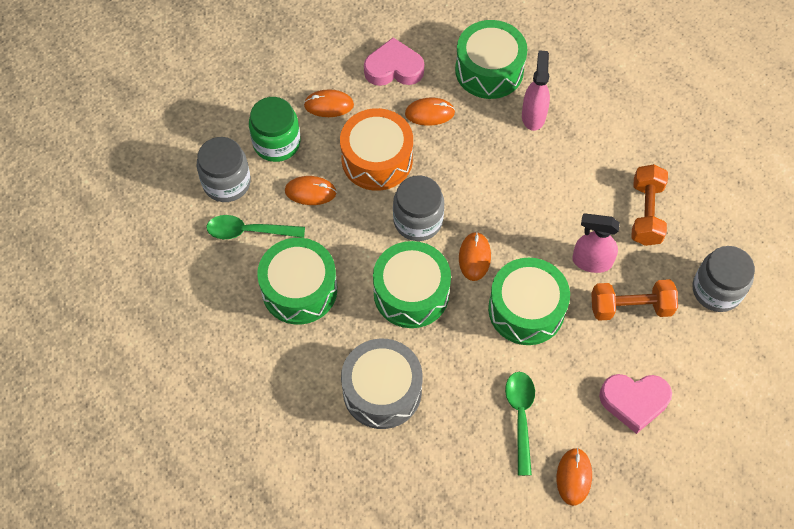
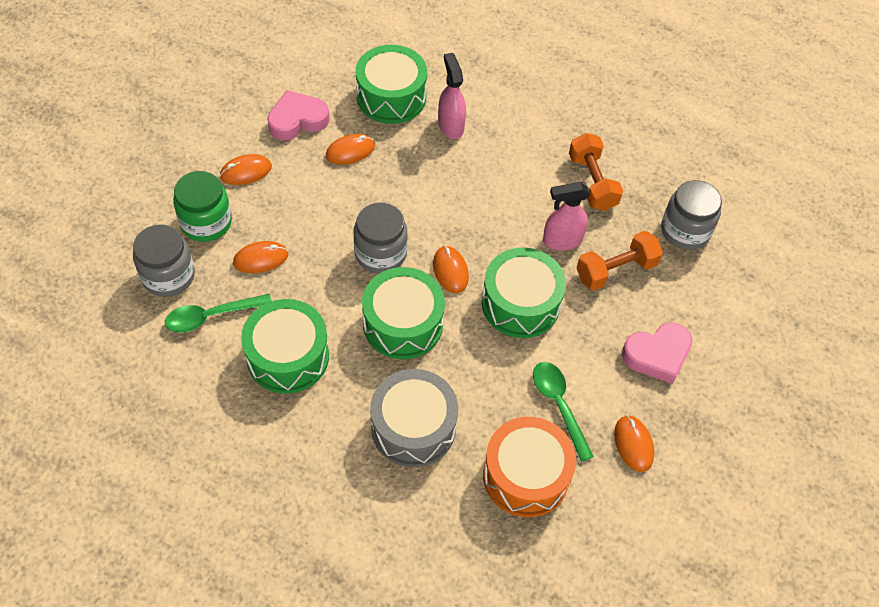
camera: 25 degrees left, 5 degrees down
(377, 159) = (316, 208): orange drum -> orange drum (526, 475)

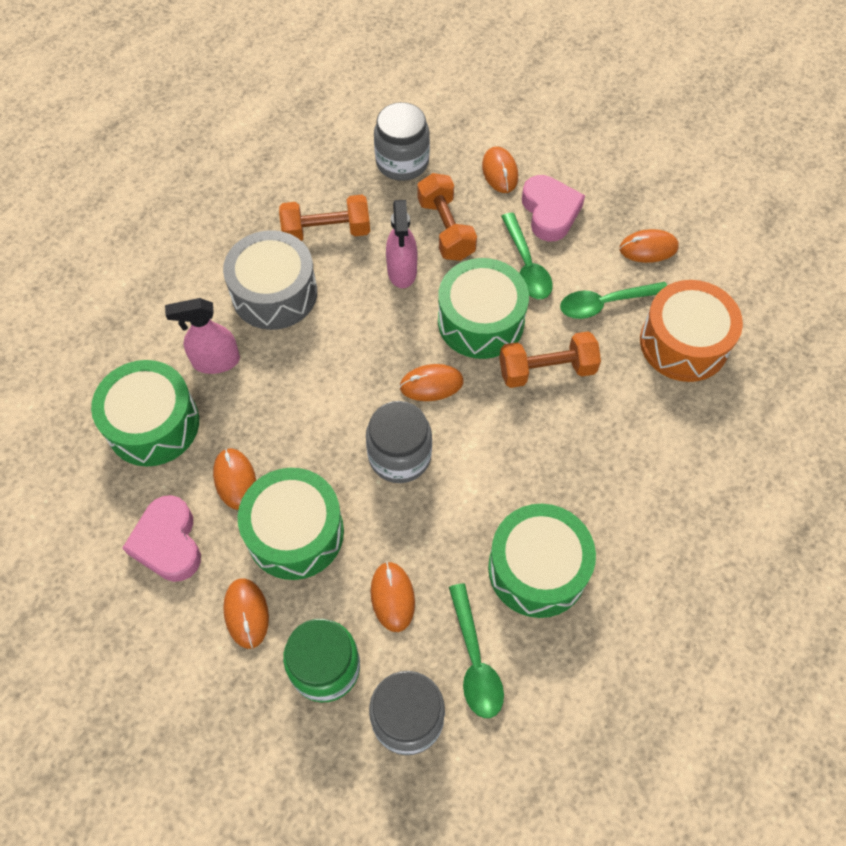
camera: 80 degrees left, 5 degrees up
(403, 324) = (499, 440): green drum -> green drum (295, 532)
(413, 427) = (630, 441): grey drum -> grey drum (274, 293)
(477, 357) = (546, 370): none -> orange dumbbell
(589, 337) = (526, 265): none -> green spoon
(695, 310) = (500, 172): none -> orange mouse

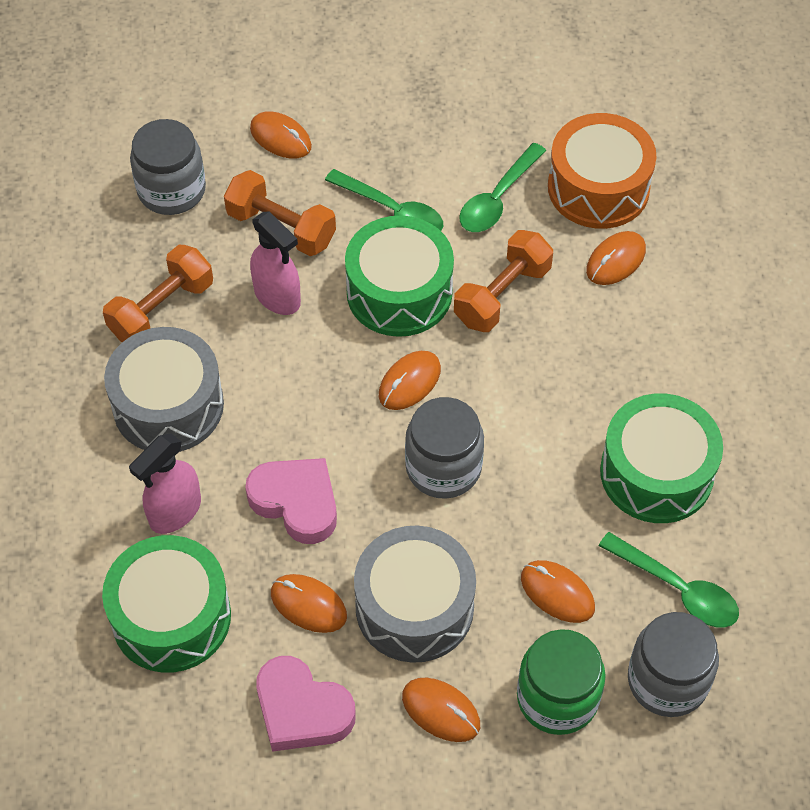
camera: 40 degrees left, 5 degrees down
(295, 532) = (414, 607): green drum -> grey drum
(550, 212) = (366, 146): pink heart -> pink heart (296, 502)
(648, 248) = (489, 121): orange mouse -> orange mouse (615, 260)

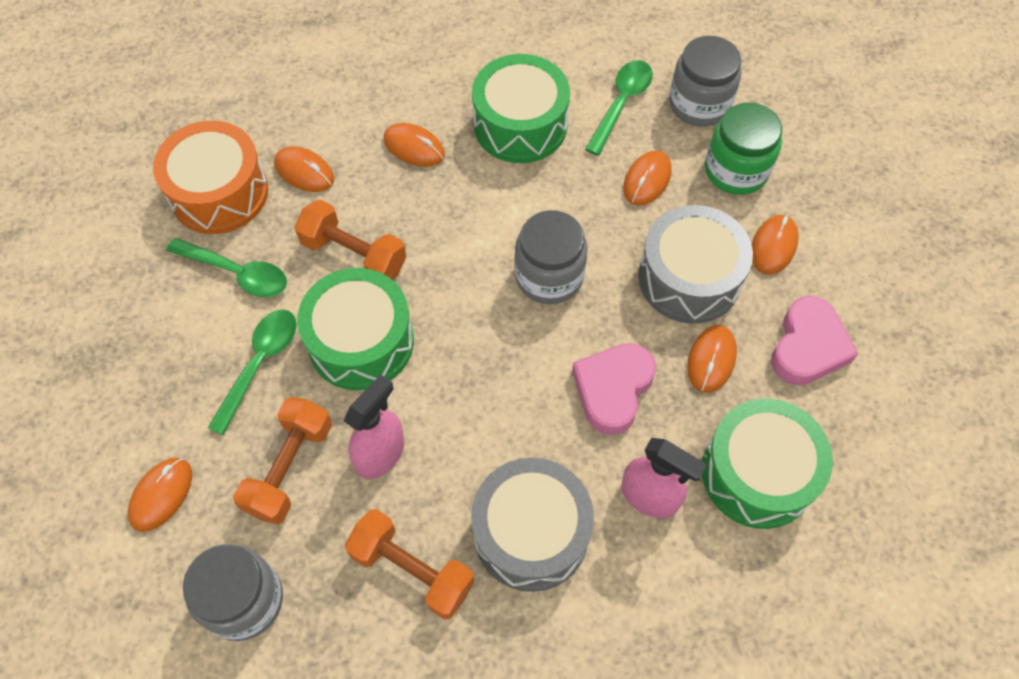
camera: 100 degrees left, 5 degrees up
(409, 382) = (464, 317): orange mouse -> orange mouse (414, 147)

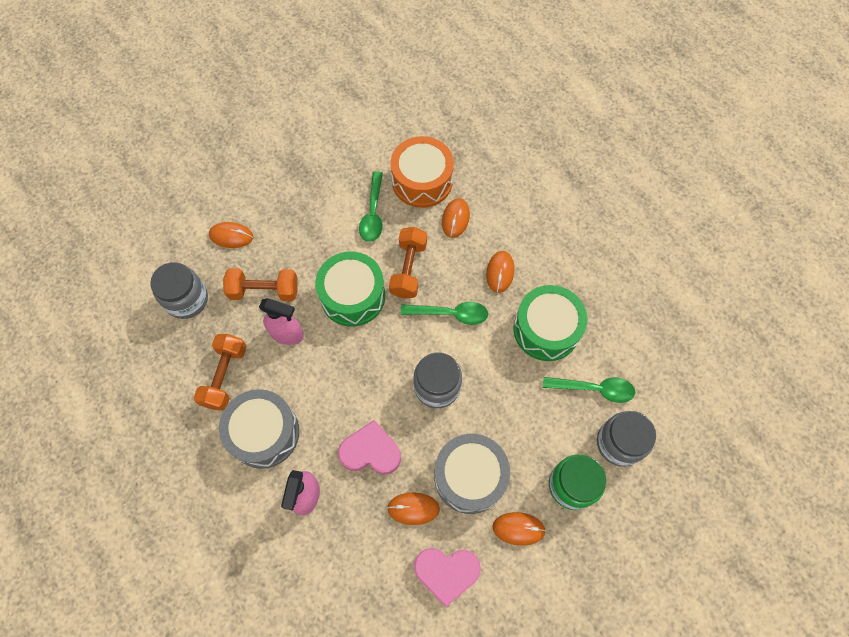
camera: 70 degrees right, 5 degrees up
(259, 364) = (320, 249): green spoon -> green spoon (450, 314)
(647, 180) = (537, 426): orange mouse -> none
(757, 473) = (342, 560): green drum -> none

